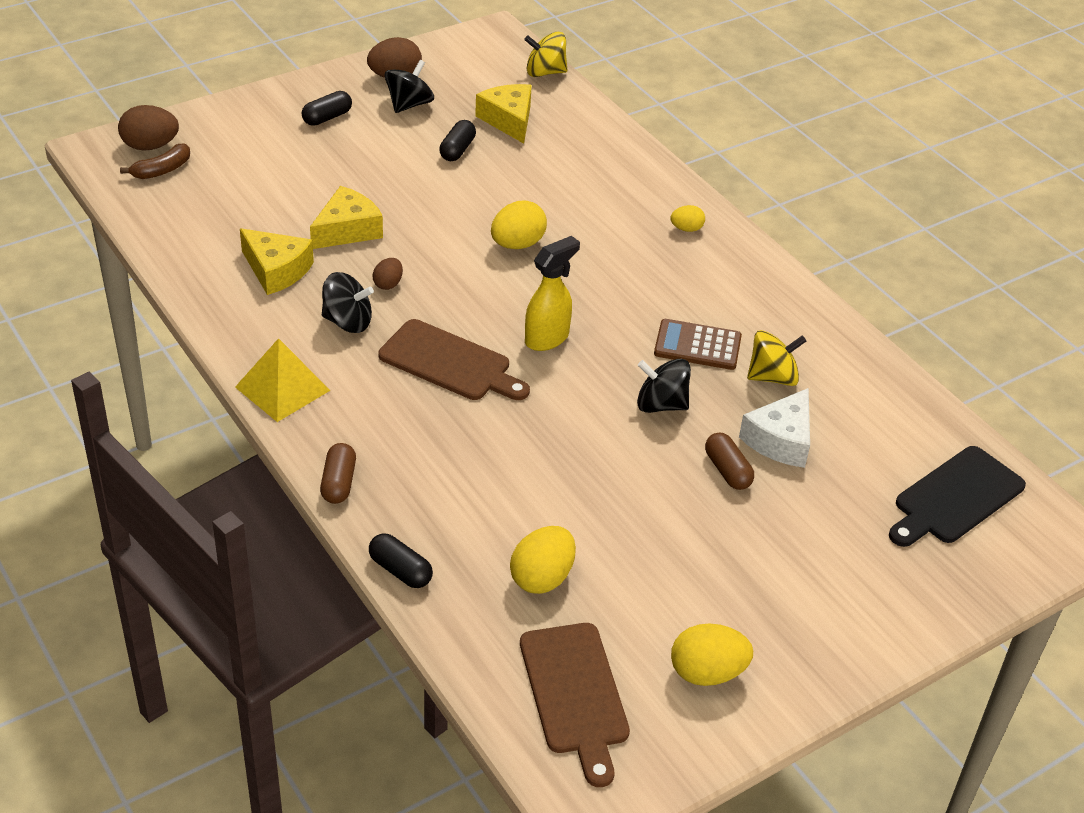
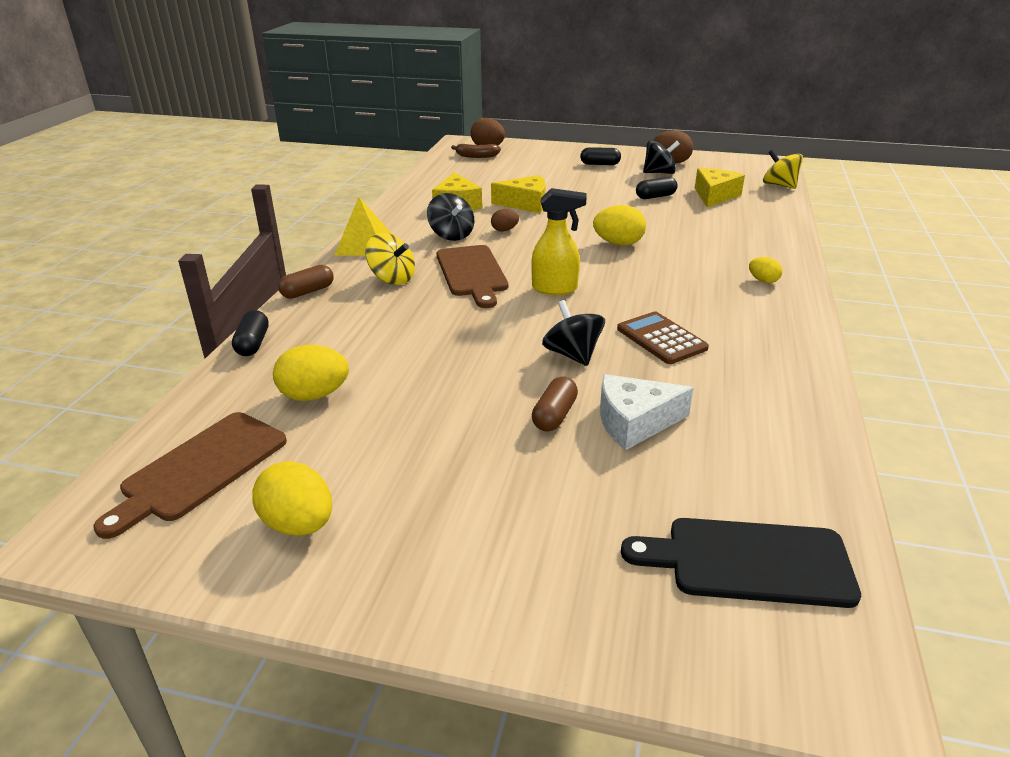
camera: 50 degrees right, 10 degrees down
(772, 377) = (695, 383): yellow spinning top -> yellow spinning top (392, 278)

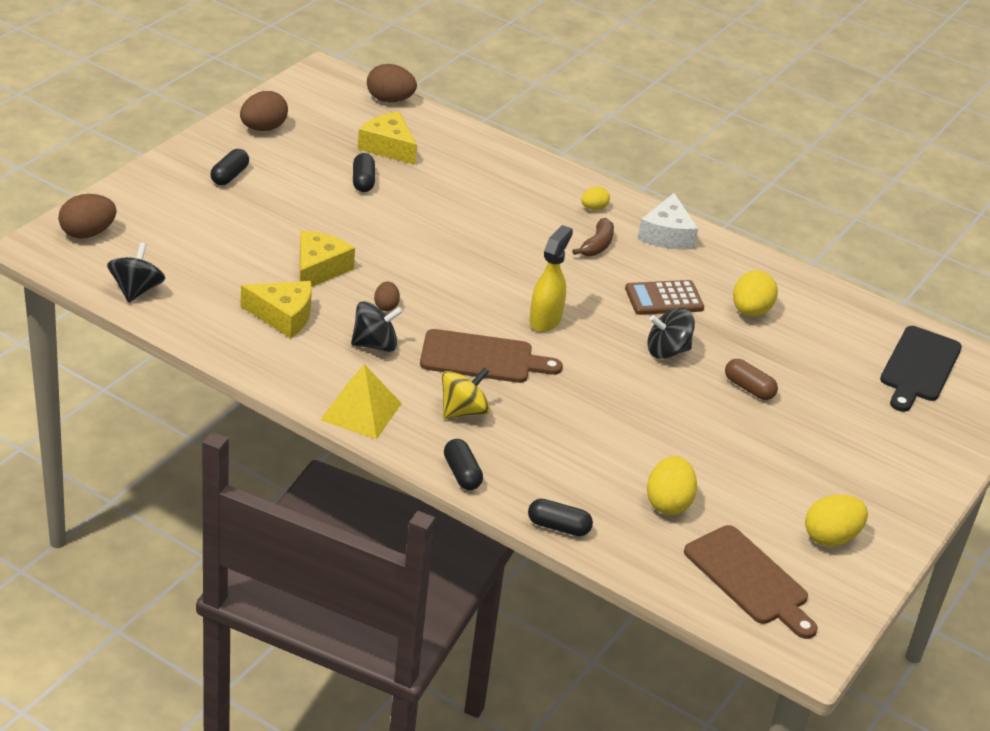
camera: 75 degrees left, 5 degrees up
(308, 292) = (462, 474): brown capsule -> black capsule
(476, 156) = (115, 252): brown banana -> brown banana (597, 245)
(618, 243) = (469, 250): yellow egg -> yellow egg (750, 311)
(634, 422) = (771, 356): white cheese -> white cheese (667, 235)
(659, 173) = (293, 150): black spinning top -> black spinning top (136, 290)
(779, 185) = (390, 100): yellow spinning top -> brown egg

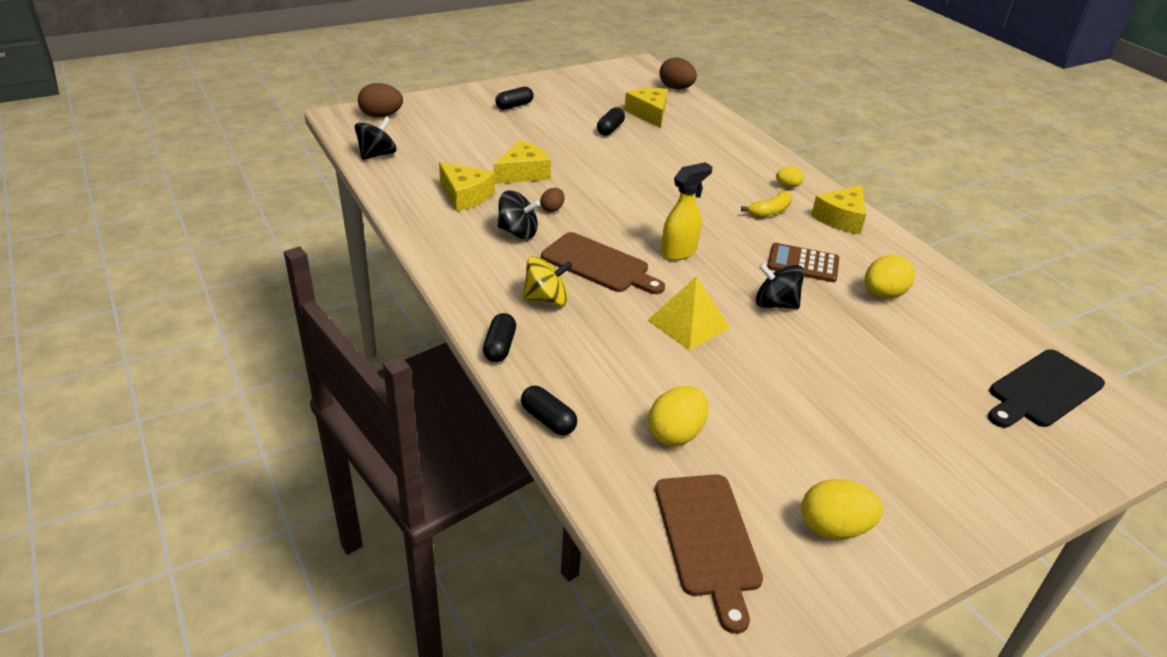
camera: 30 degrees right, 0 degrees up
(263, 128) = (566, 85): brown egg -> none
(361, 411) = (460, 275): yellow pyramid -> yellow pyramid (688, 324)
(597, 245) = (770, 211): brown banana -> yellow banana
(667, 235) = (841, 218): white cheese -> yellow cheese
(749, 388) = (836, 357): brown capsule -> none

